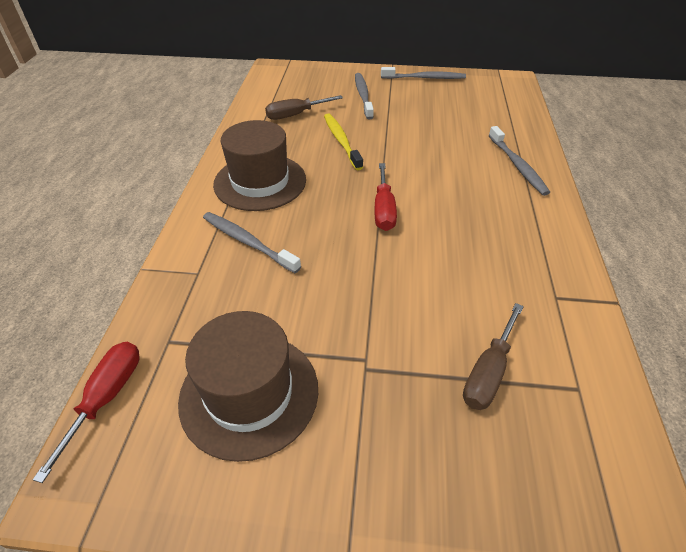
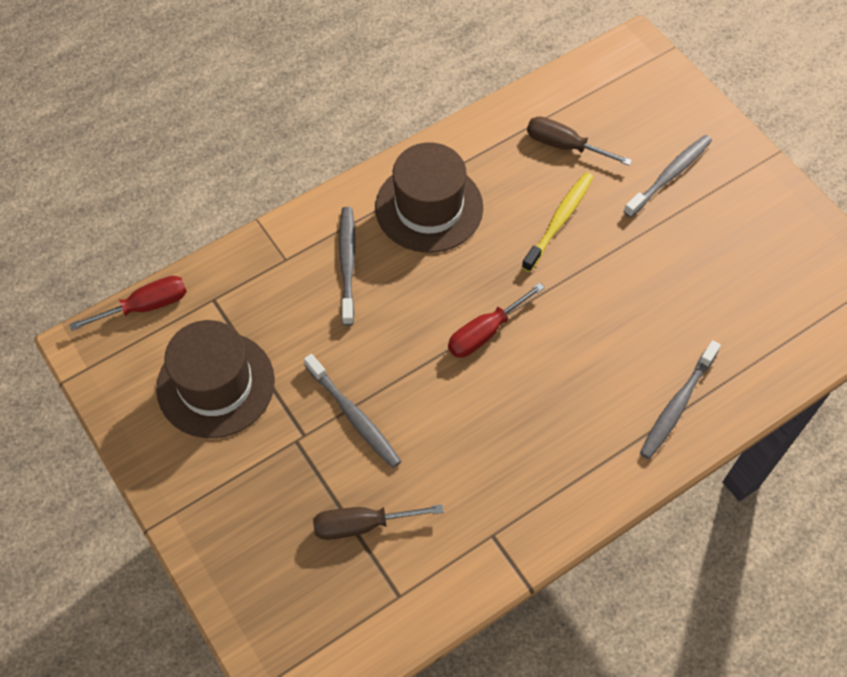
camera: 50 degrees right, 15 degrees up
(424, 78) = (780, 206): grey toothbrush -> grey toothbrush (354, 416)

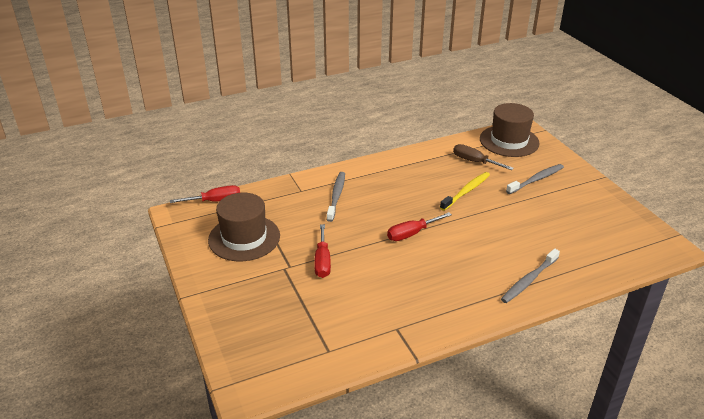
camera: 10 degrees right, 25 degrees down
(354, 416) = (322, 261): grey toothbrush -> red screwdriver
(362, 525) = (314, 312): brown screwdriver -> none
(429, 207) = (390, 178): brown hat -> brown hat (509, 141)

